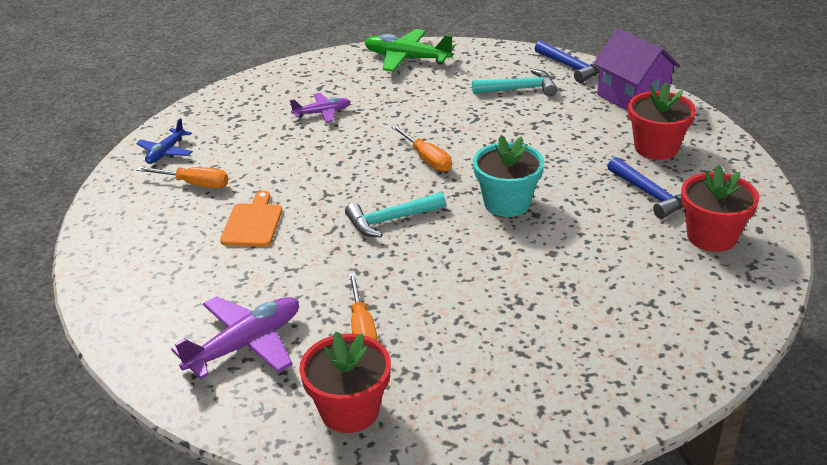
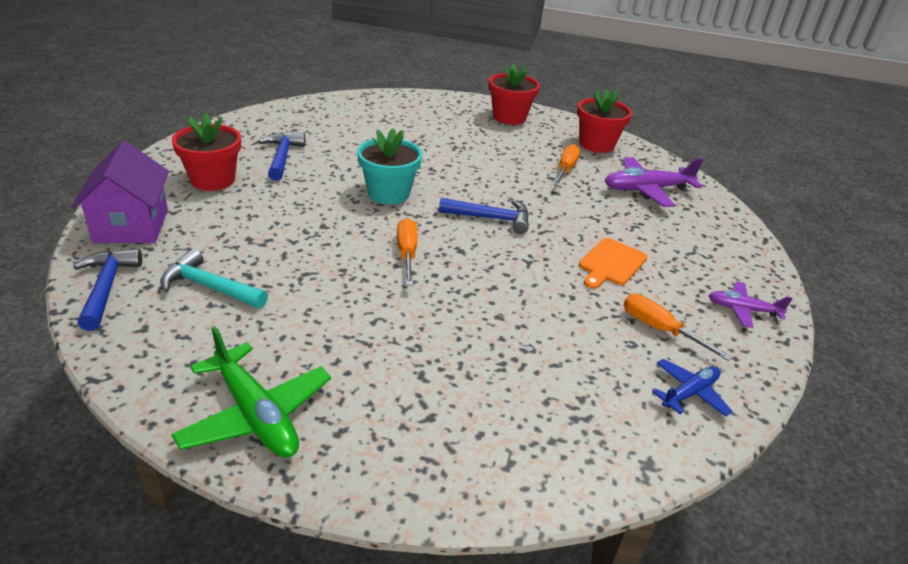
camera: 155 degrees left, 0 degrees up
(322, 113) = (461, 364): purple plane -> purple plane (742, 310)
(390, 220) = (491, 218): turquoise hammer -> blue hammer
(711, 236) = (293, 127): red flower pot -> red flower pot (509, 117)

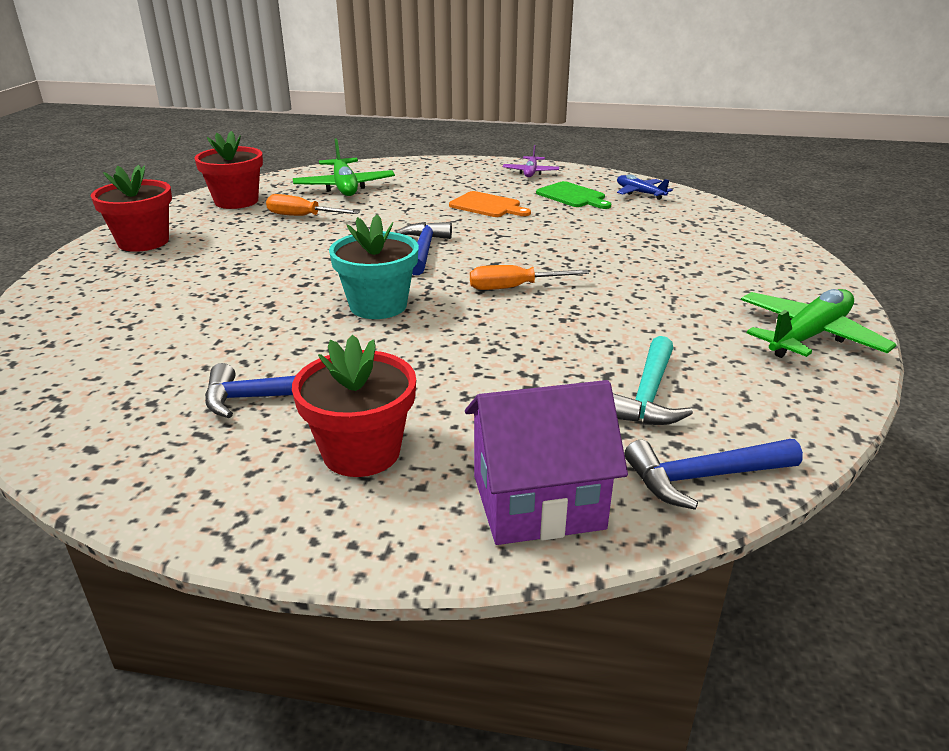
camera: 90 degrees left, 5 degrees down
(646, 190) = (345, 187): purple plane -> green plane
(659, 329) = (573, 196): orange screwdriver -> green cutting board

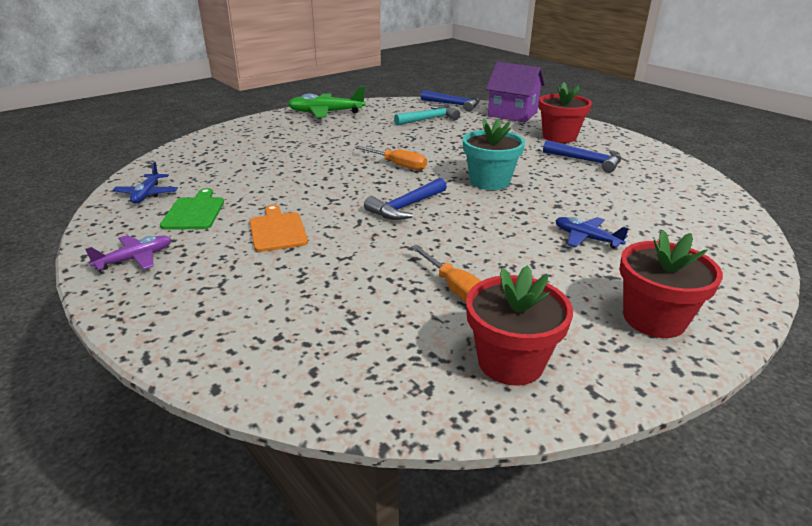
camera: 140 degrees left, 0 degrees up
(218, 279) = (586, 238): none -> blue plane
(345, 187) = (349, 329): green plane -> none

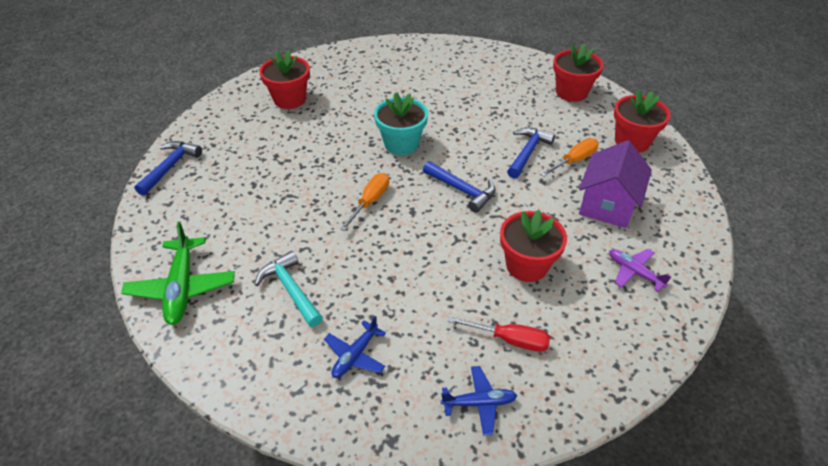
camera: 95 degrees left, 15 degrees up
(135, 259) = (607, 353): purple plane -> purple plane (634, 272)
(194, 212) = (509, 340): green cutting board -> red screwdriver
(277, 230) = (527, 265): orange cutting board -> red flower pot
(429, 119) = (224, 186): turquoise hammer -> turquoise hammer (290, 289)
(512, 114) = (215, 124): purple house -> purple house (607, 205)
(586, 238) = (489, 104): blue plane -> blue plane (355, 355)
(587, 161) = (351, 90): blue hammer -> blue hammer (527, 152)

